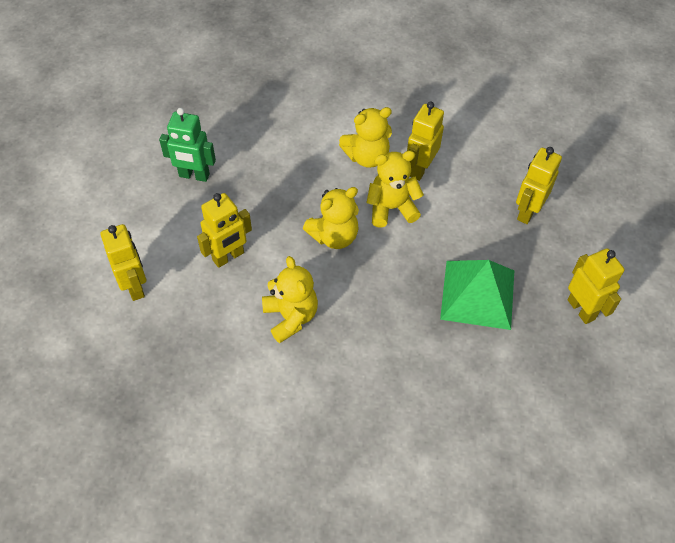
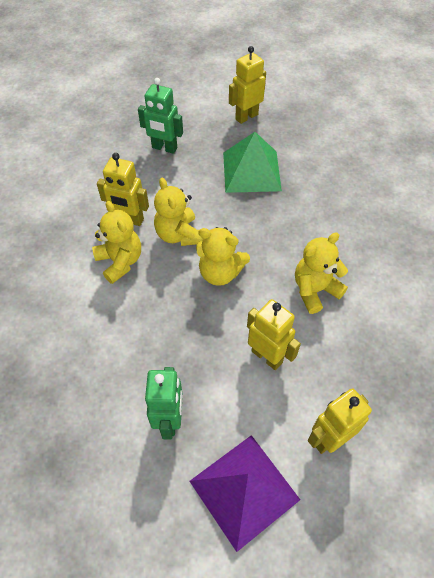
camera: 100 degrees left, 0 degrees up
(118, 216) = (244, 490): none -> purple pyramid
(334, 236) = (220, 272): yellow teddy bear -> yellow teddy bear turned 150 degrees clockwise
(527, 212) = (164, 148): yellow robot -> green robot

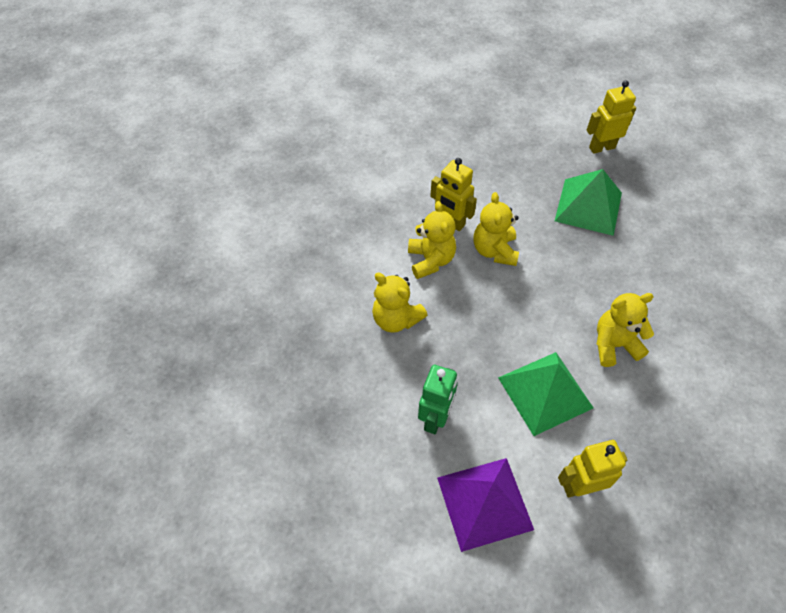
camera: 20 degrees right, 0 degrees up
(164, 148) = (506, 159): green robot -> none
(220, 272) = (524, 299): yellow teddy bear -> yellow teddy bear (396, 319)
(267, 356) = (545, 392): yellow robot -> green pyramid

